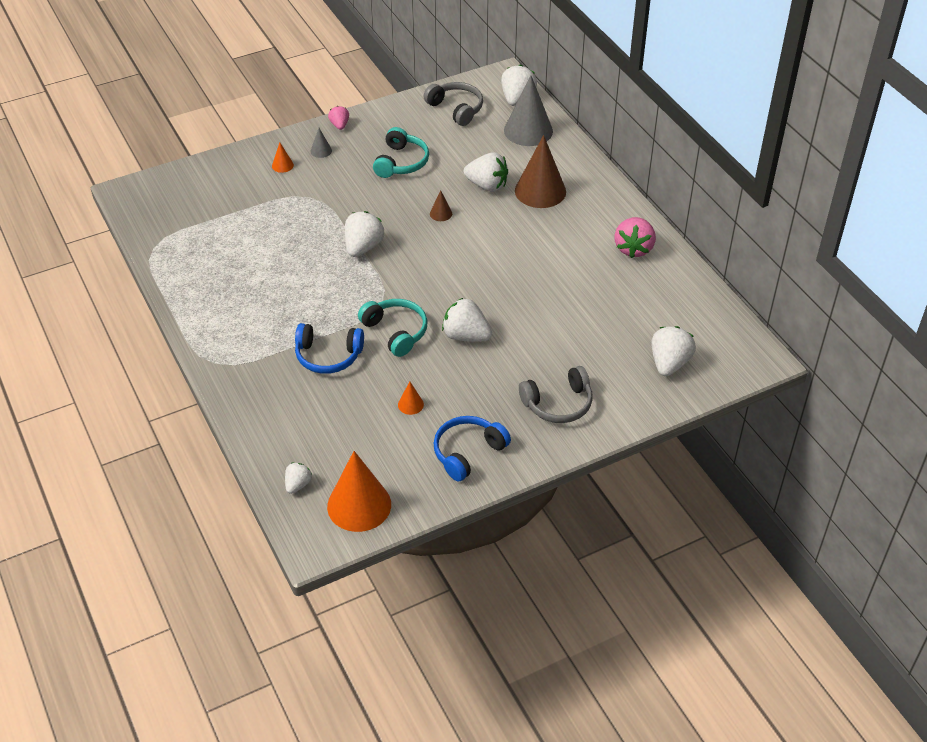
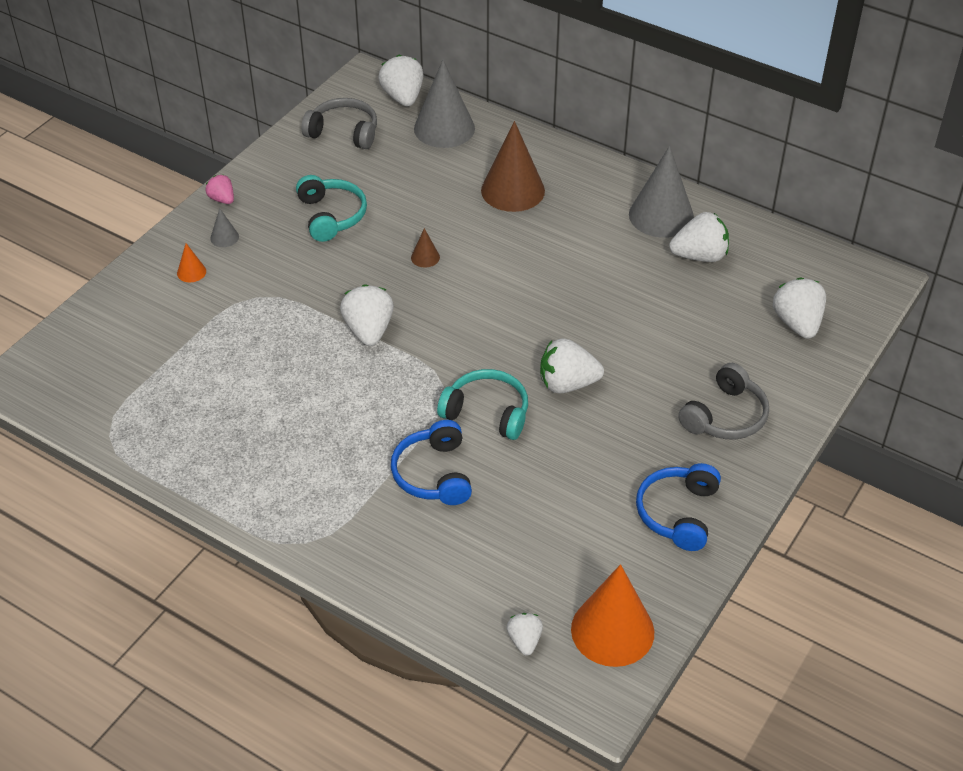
camera: 30 degrees left, 0 degrees up
(328, 356) = (433, 474): blue headphones -> blue headphones turned 105 degrees clockwise
(410, 404) = (572, 488): orange cone -> none
(487, 185) = (450, 206): white strawberry -> white strawberry (699, 256)
(633, 248) = (661, 215): pink strawberry -> grey cone

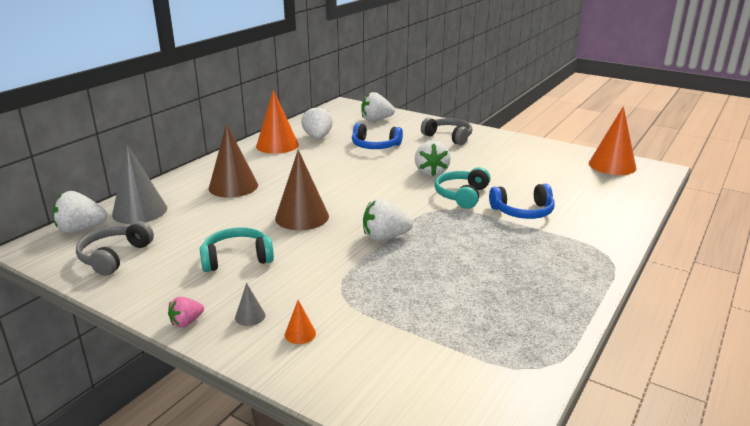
camera: 90 degrees left, 20 degrees down
(425, 257) = (302, 217): brown cone -> brown cone, size x2.31
(524, 640) = (636, 186): white strawberry -> none
(661, 215) = (277, 145): grey cone -> orange cone
(678, 513) = (523, 149): blue headphones -> blue headphones (375, 146)

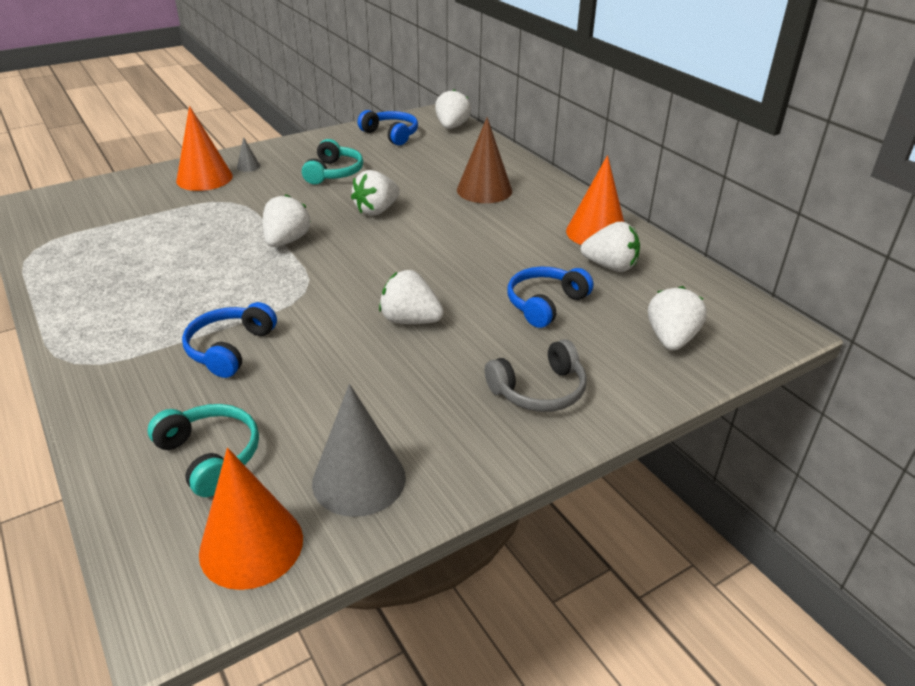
camera: 115 degrees right, 10 degrees up
(114, 256) = (391, 135): grey headphones -> blue headphones
(140, 211) = (465, 147): grey cone -> grey cone (359, 479)
(186, 322) = (270, 148): pink strawberry -> none
(300, 334) = (204, 178): orange cone -> orange cone, size x2.31
(302, 217) = (377, 210): brown cone -> white strawberry
(462, 195) = (321, 319): turquoise headphones -> turquoise headphones (210, 456)

